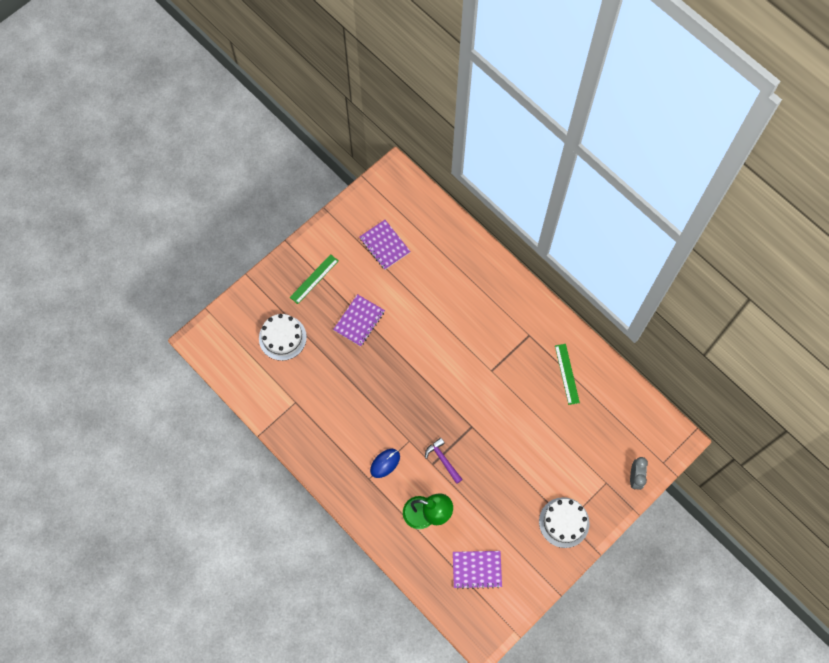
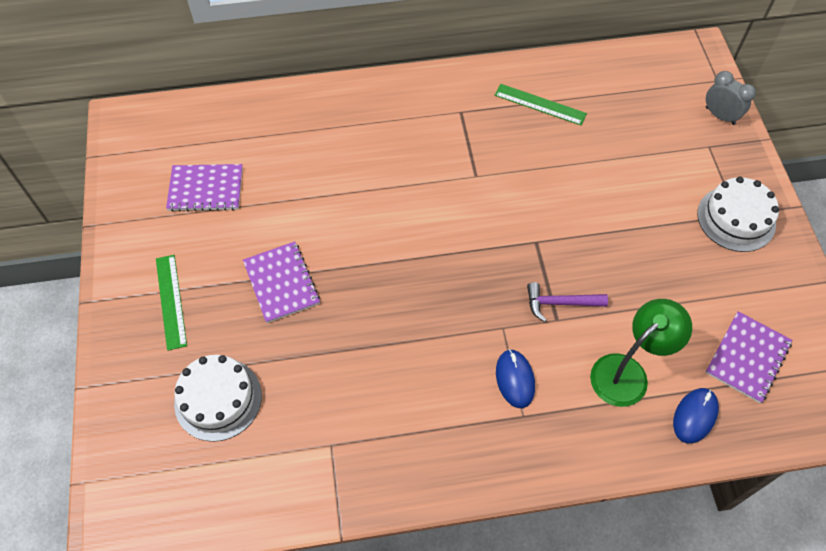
camera: 55 degrees left, 10 degrees down
(424, 559) = (695, 416): none -> blue mouse

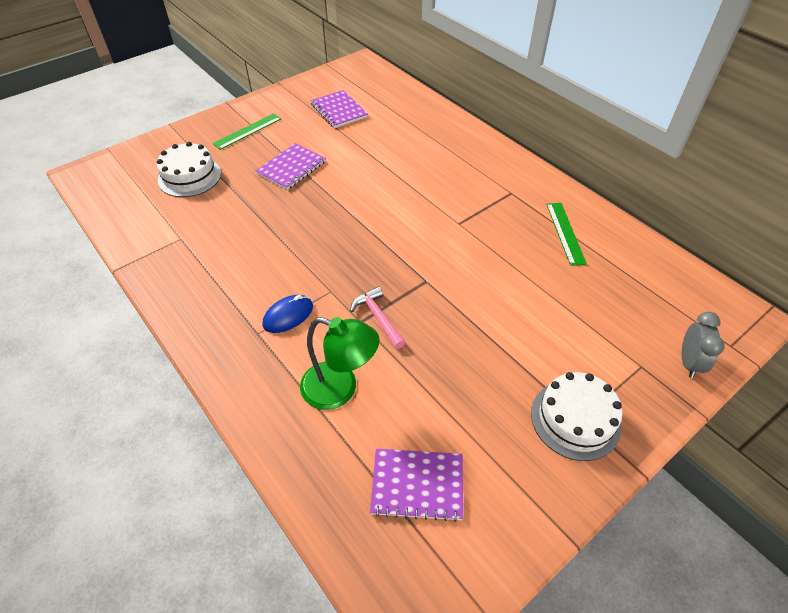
camera: 60 degrees right, 10 degrees down
(560, 303) = (378, 318): purple hammer -> pink hammer
(695, 416) = (324, 459): blue mouse -> none

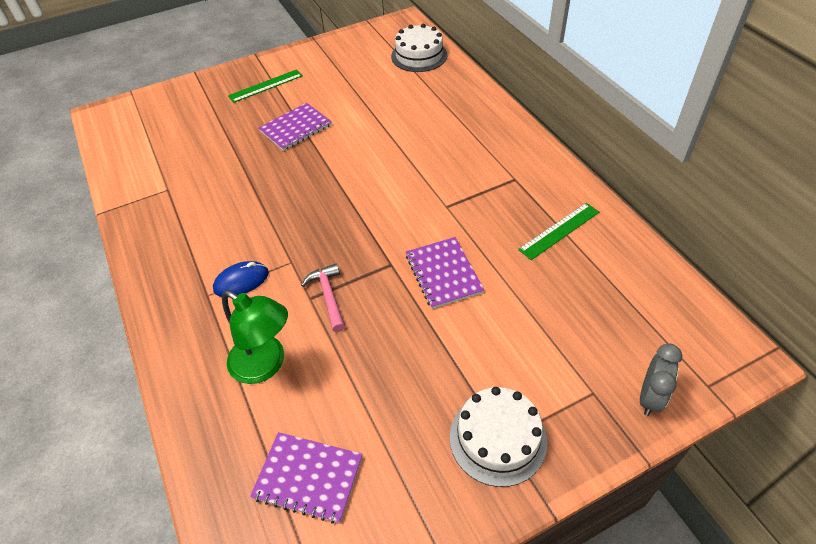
camera: 15 degrees right, 0 degrees up
(189, 177) = (195, 127): white cake -> white cake (419, 56)
(338, 110) = (363, 72): purple notebook -> purple notebook (443, 273)
(565, 233) = (559, 231): green ruler -> green ruler turned 45 degrees clockwise

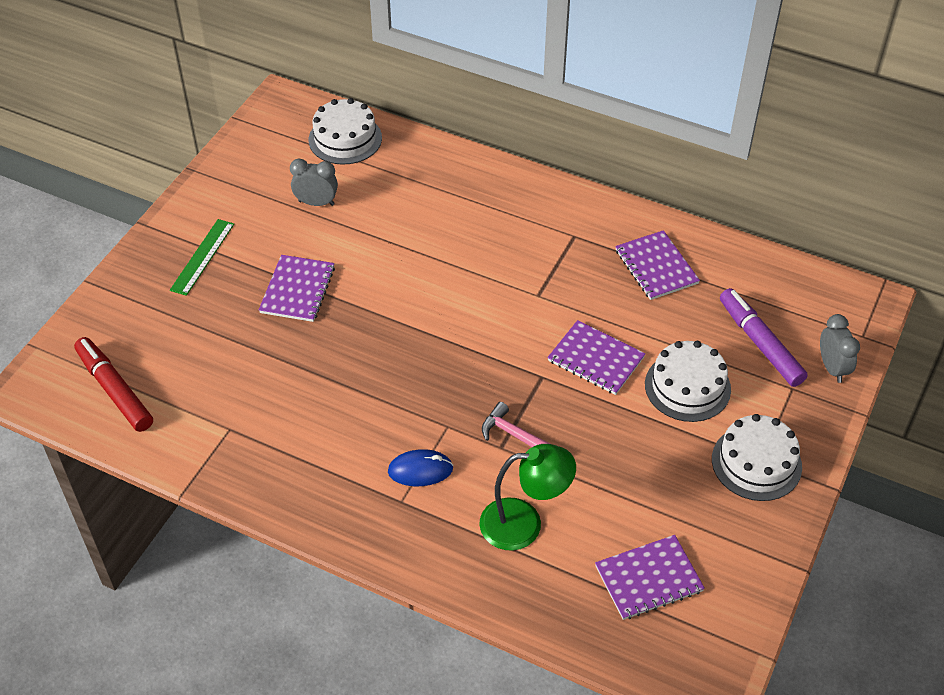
camera: 40 degrees left, 0 degrees up
(139, 135) = (115, 390): none -> red marker
(241, 281) = (420, 470): blue mouse -> blue mouse turned 60 degrees clockwise
(362, 84) = (316, 203): none -> grey clock
(497, 336) = (687, 387): none -> white cake
(559, 231) = (656, 267): green ruler -> purple notebook
(597, 337) = (760, 343): none -> purple marker

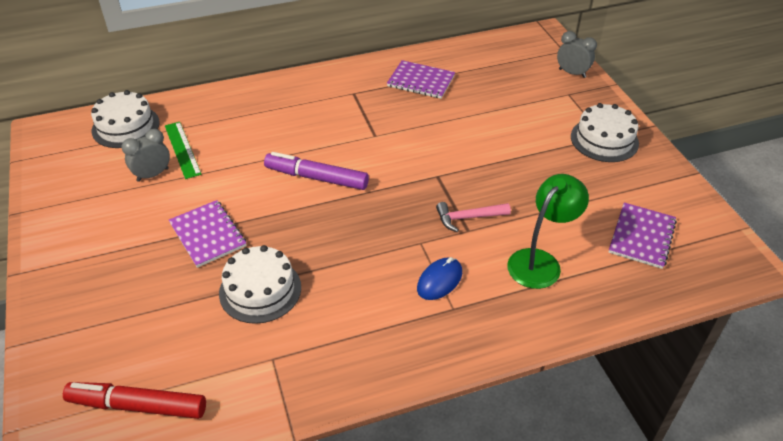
camera: 45 degrees left, 5 degrees down
(202, 256) = (100, 262): green ruler -> green ruler (182, 149)
(596, 359) = (454, 146): purple notebook -> none
(687, 387) = (520, 127): white cake -> white cake (260, 290)
(760, 343) = (524, 84): purple marker -> purple marker (316, 177)

